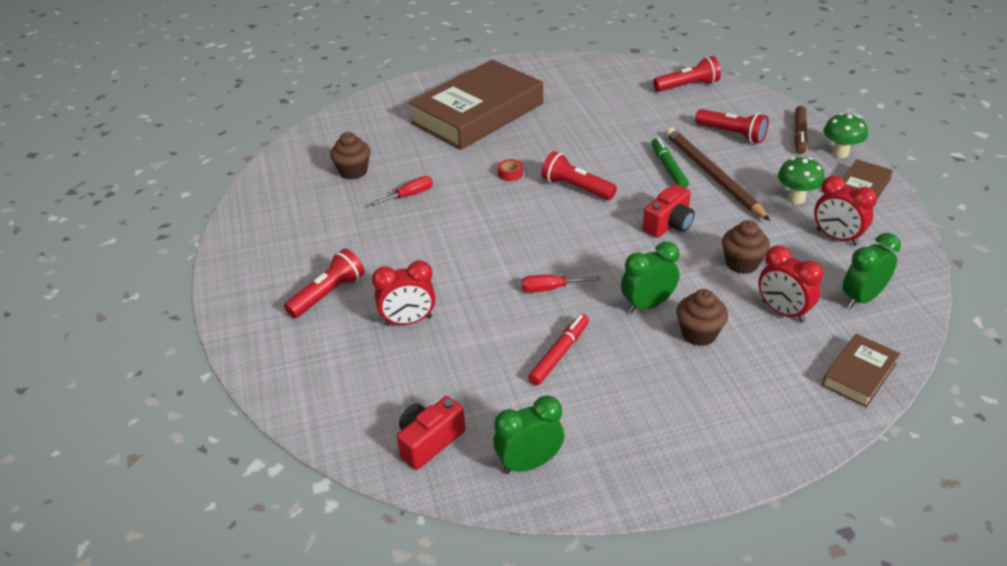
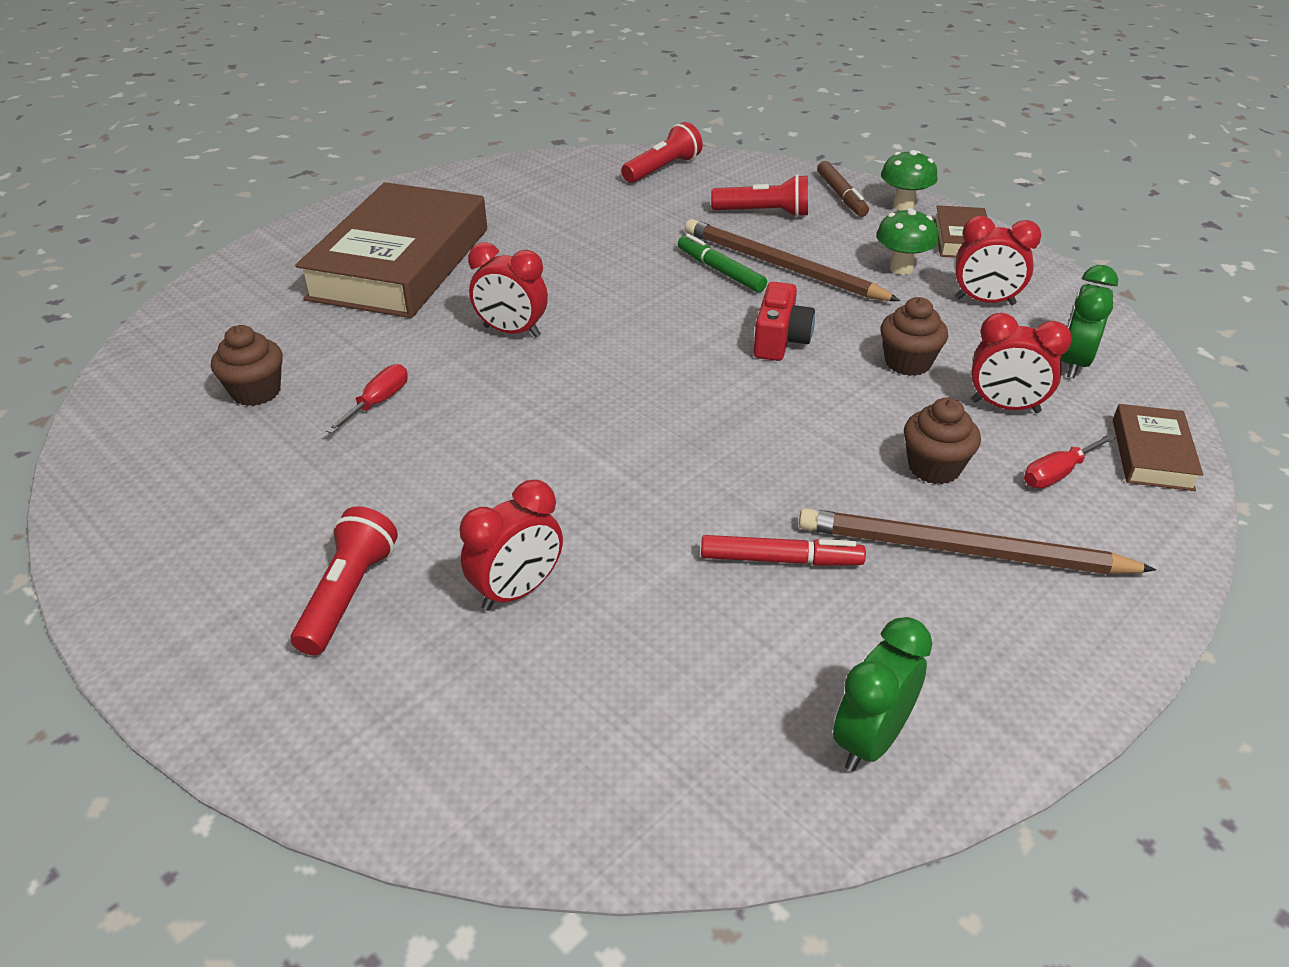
camera: 30 degrees left, 0 degrees up
(429, 441) = (696, 771): red camera -> none
(510, 174) = (512, 332): red tape -> red clock
(550, 289) = (694, 471): red screwdriver -> red screwdriver (1057, 474)
(559, 354) = (780, 559): red marker -> red marker turned 90 degrees clockwise
(576, 188) = (620, 326): red flashlight -> none
(647, 305) = (840, 451): green clock -> none
(671, 387) = (961, 550): none -> brown pencil

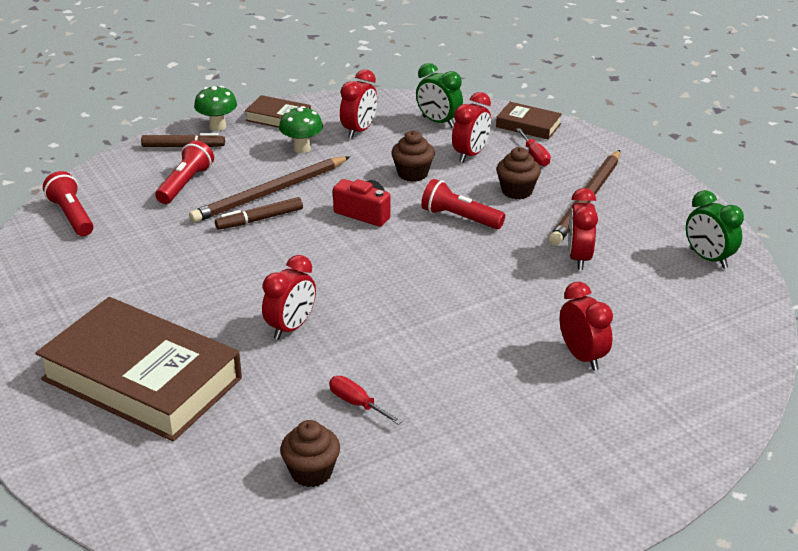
camera: 75 degrees left, 5 degrees down
(348, 594) = (569, 428): red flashlight -> red flashlight (459, 218)
(720, 271) = (260, 219): green marker -> brown marker
(780, 559) = (579, 258): red marker -> red clock

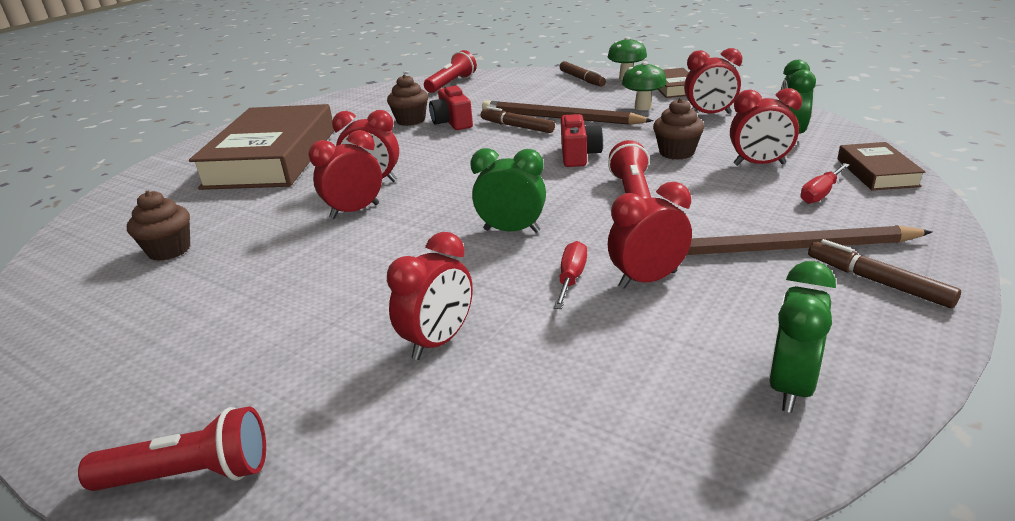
camera: 65 degrees right, 5 degrees down
(185, 184) = (533, 94): red flashlight -> red flashlight (190, 474)
(197, 248) = (452, 122): none -> red camera
(345, 351) = (355, 211): none -> red clock
(357, 403) = (277, 239): red screwdriver -> red screwdriver (571, 278)
(463, 285) = (511, 231): none -> green clock
(517, 191) = (731, 205): brown cupcake -> brown cupcake (411, 120)
(644, 191) = (877, 282): none -> brown marker

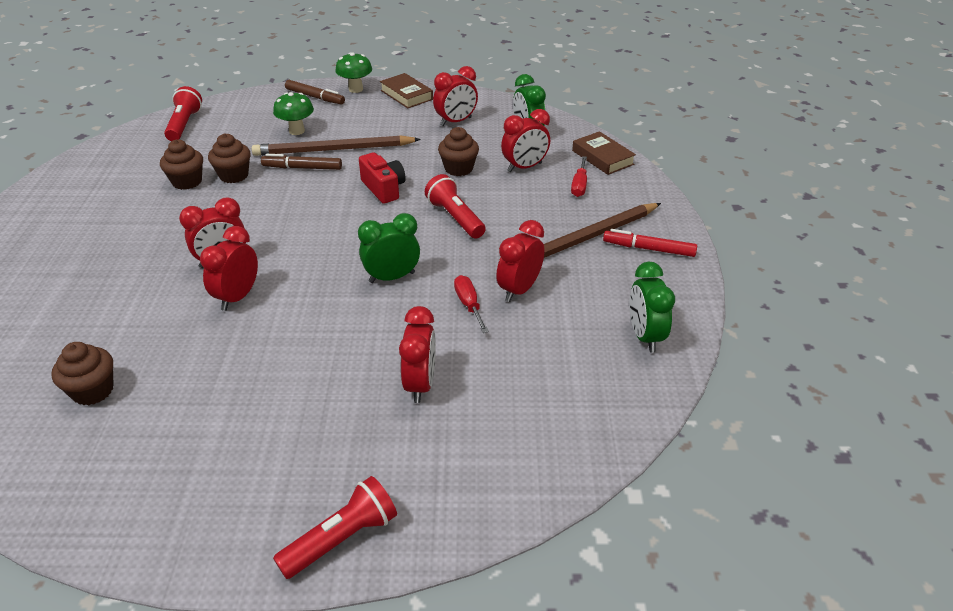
camera: 35 degrees left, 10 degrees up
(272, 158) = (79, 261): brown book -> none
(452, 122) = (234, 175): red camera -> brown cupcake
(643, 107) = (396, 123): green mushroom -> green mushroom (297, 131)
(877, 282) = (649, 249): brown marker -> red marker

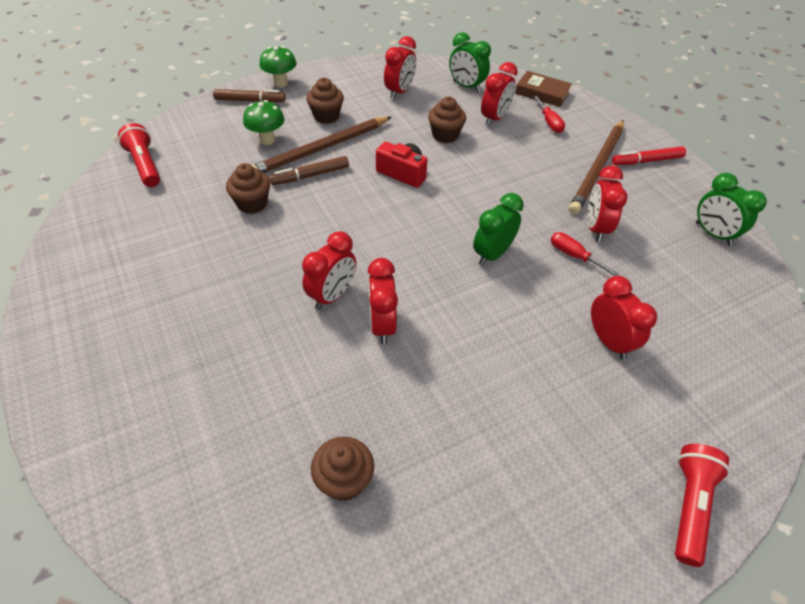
camera: 30 degrees left, 10 degrees up
(187, 182) = (211, 225): brown cupcake -> brown cupcake (326, 116)
(406, 95) = (332, 77): brown book -> none
(455, 218) = (487, 181): red flashlight -> none

